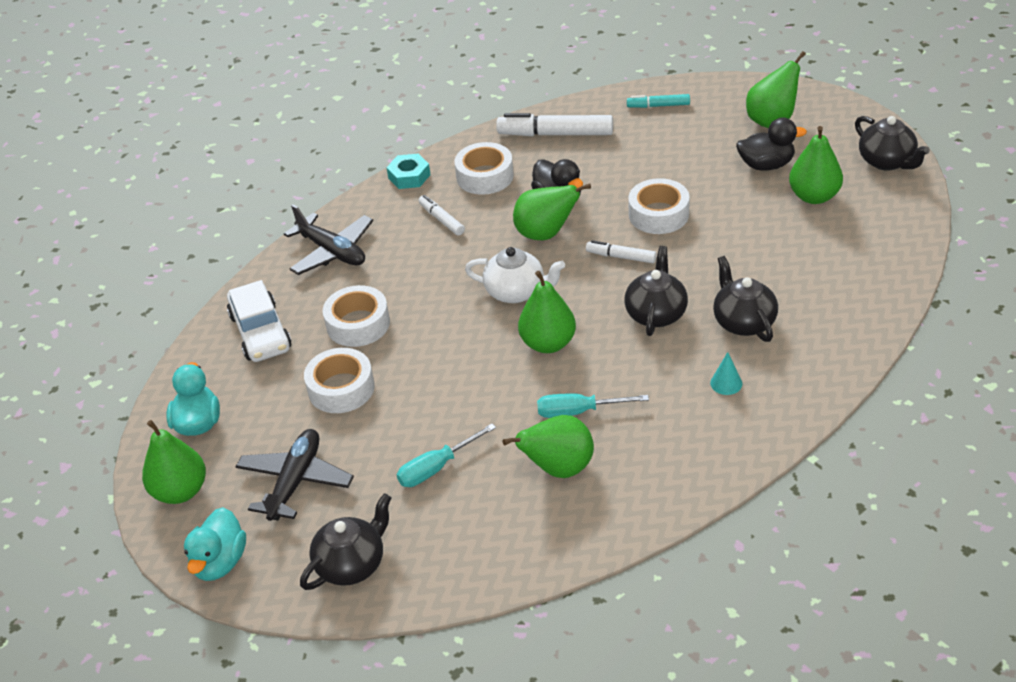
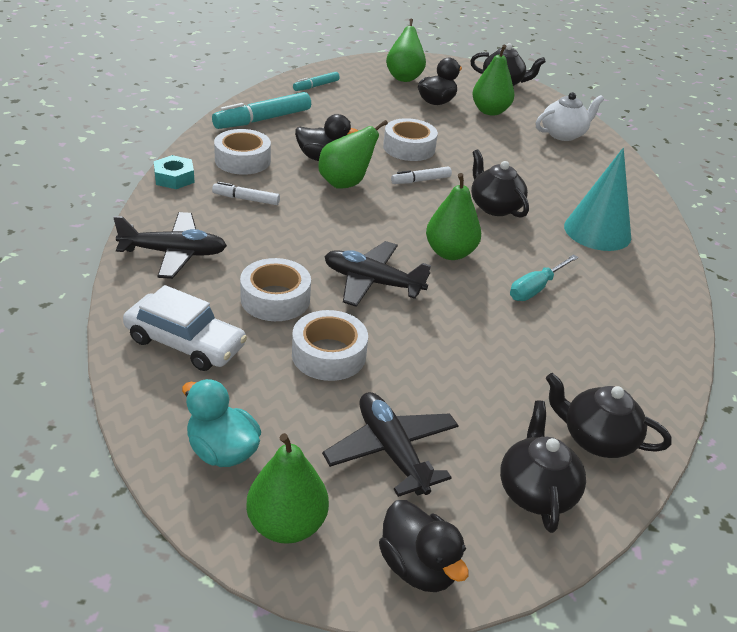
camera: 50 degrees left, 5 degrees down
(220, 562) = (418, 567): turquoise duck -> black duck
(436, 468) = (494, 377): turquoise screwdriver -> none
(447, 342) = (372, 282): none -> black plane
(516, 292) = (377, 228): white teapot -> white teapot (563, 134)
(555, 134) = (262, 119): white marker -> turquoise marker
(558, 468) = (578, 332): green pear -> none
(726, 383) = (597, 231): turquoise cone -> turquoise cone, size x2.46
(743, 322) = (554, 192): black teapot -> black teapot (597, 439)

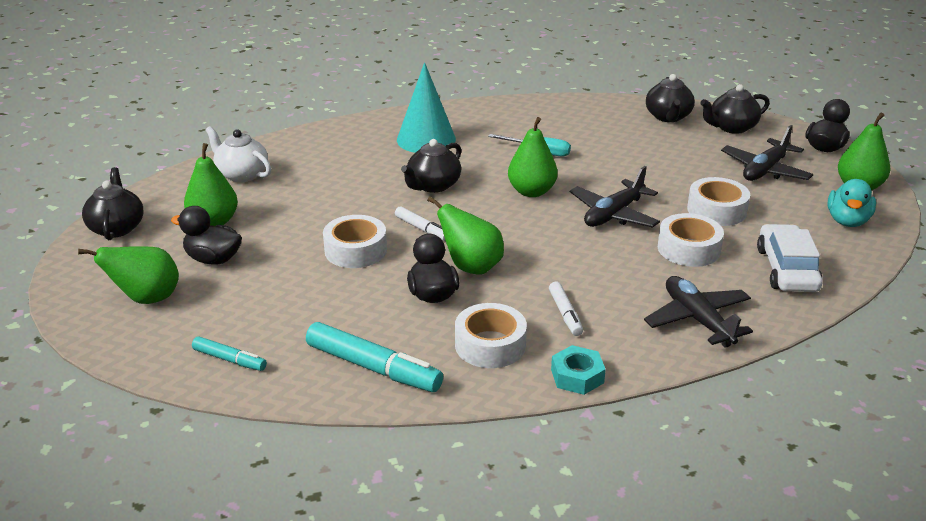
camera: 110 degrees left, 5 degrees down
(372, 282) = (613, 214): black plane -> black plane turned 45 degrees clockwise

